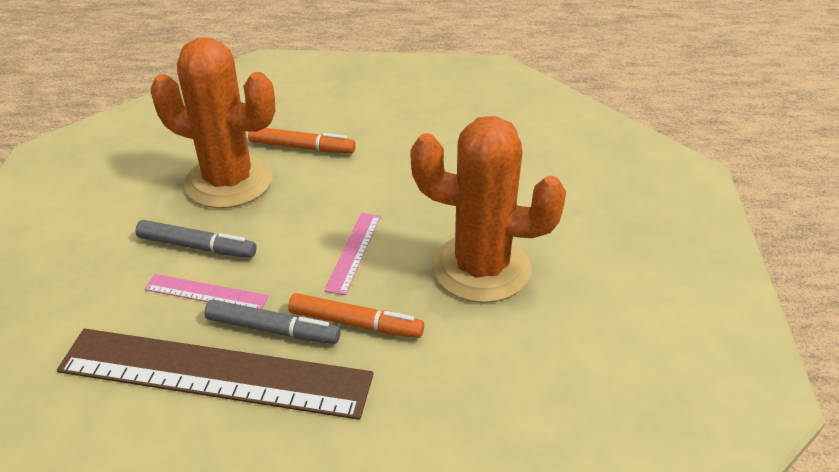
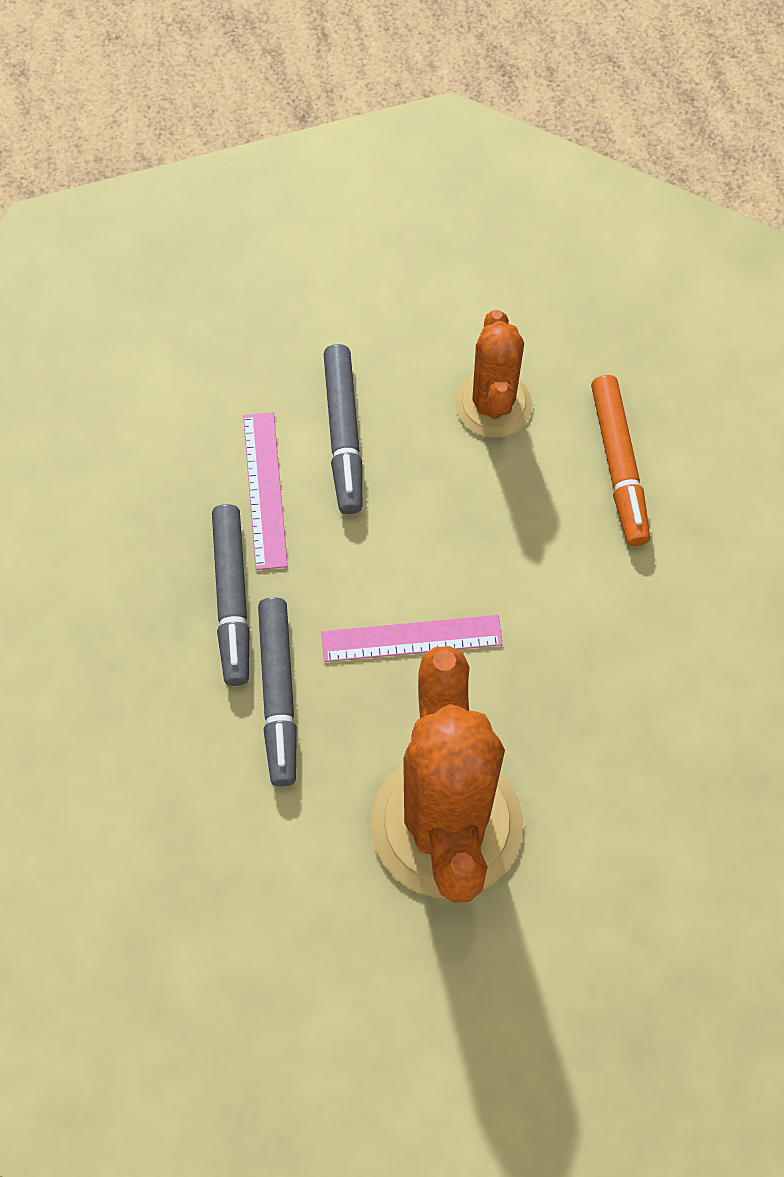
camera: 70 degrees right, 25 degrees up
(215, 372) = (142, 567): brown ruler -> none
(228, 181) = (493, 404): orange cactus -> orange cactus, size x0.56
(355, 323) = (278, 695): orange marker -> grey marker

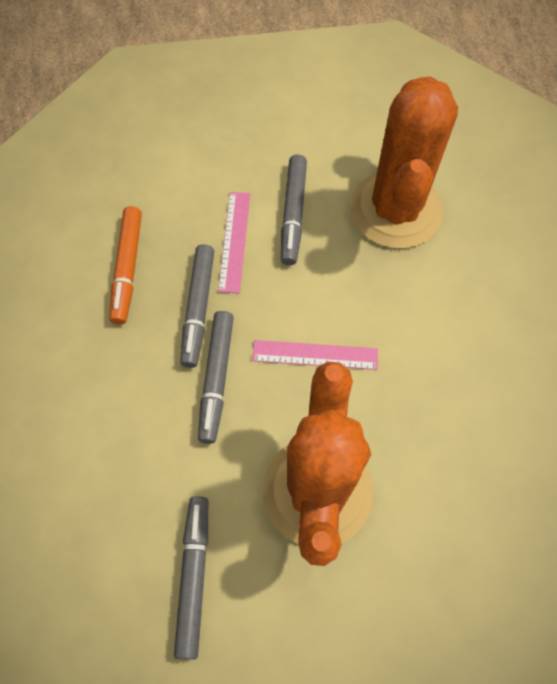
camera: 10 degrees right, 0 degrees up
(300, 963) = (194, 576): none -> grey marker
(493, 404) = (396, 210): orange cactus -> orange cactus, size x1.79
(619, 466) = (475, 262): orange marker -> orange marker (127, 269)

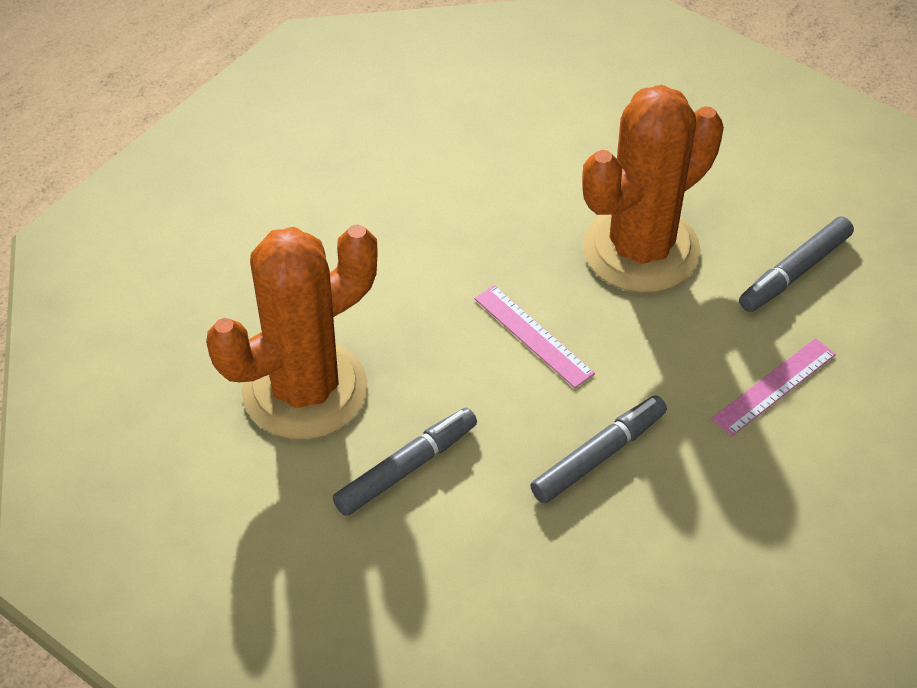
camera: 135 degrees left, 15 degrees down
(127, 269) = (633, 552): orange marker -> none
(216, 378) = (642, 385): grey marker -> none
(234, 241) = (495, 490): pink ruler -> pink ruler (774, 386)

